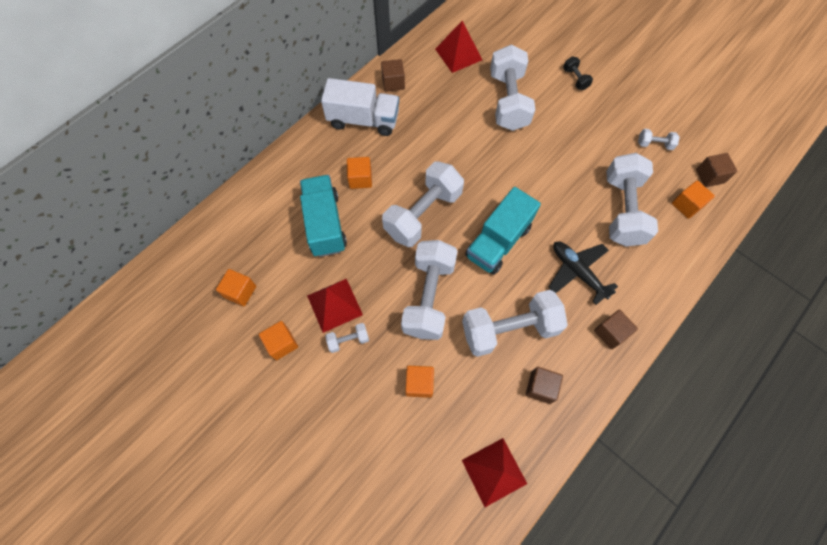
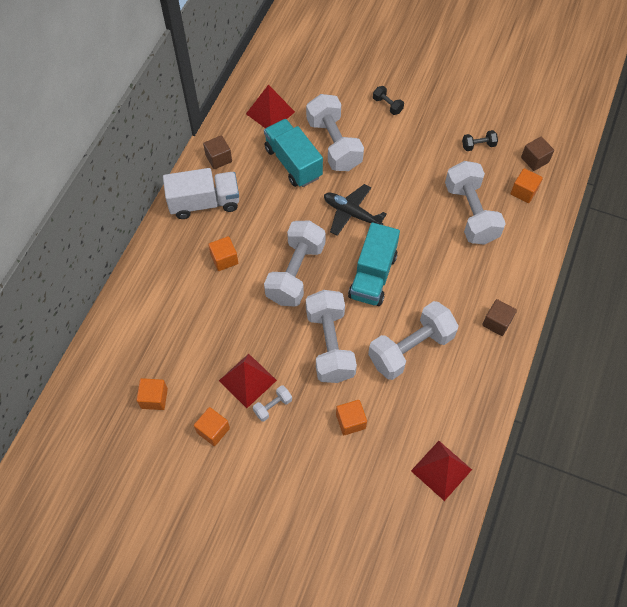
camera: 20 degrees left, 5 degrees down
(325, 224) = (208, 311): turquoise truck -> turquoise truck (293, 163)
(540, 387) = (455, 388): brown cube -> none
(577, 272) = (451, 280): black plane -> black plane (351, 214)
(654, 144) = (478, 145): white dumbbell -> black dumbbell

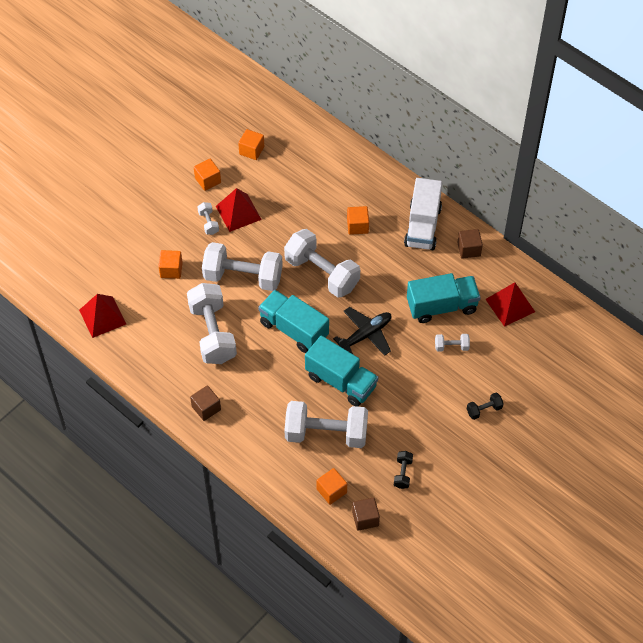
camera: 110 degrees right, 5 degrees down
(334, 144) = (451, 346): white dumbbell -> white dumbbell, size x0.43
(411, 218) = (341, 381): none -> turquoise truck

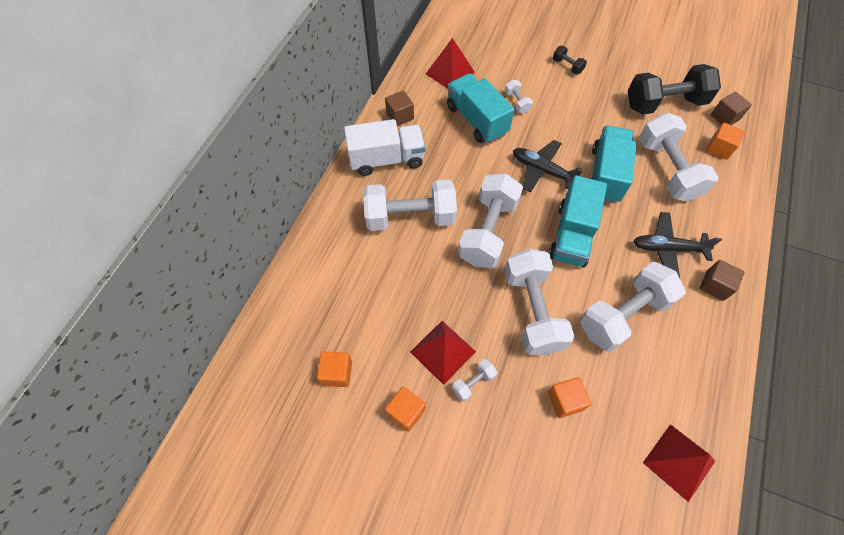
camera: 110 degrees left, 5 degrees up
(251, 392) = (667, 249): none -> black plane
(357, 226) = (410, 217): orange cube -> white dumbbell
(402, 473) = (664, 103): black dumbbell -> black dumbbell, size x2.32

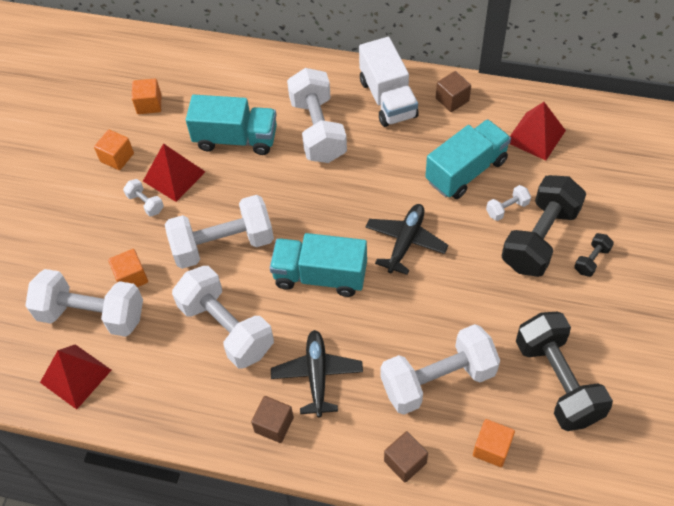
camera: 85 degrees right, 5 degrees down
(488, 231) = (311, 198): white dumbbell -> white dumbbell (92, 314)
(546, 89) = (539, 238): none -> black dumbbell
(605, 175) = (413, 309): turquoise truck -> turquoise truck (236, 139)
(724, 117) = (554, 461): brown cube -> brown cube (405, 462)

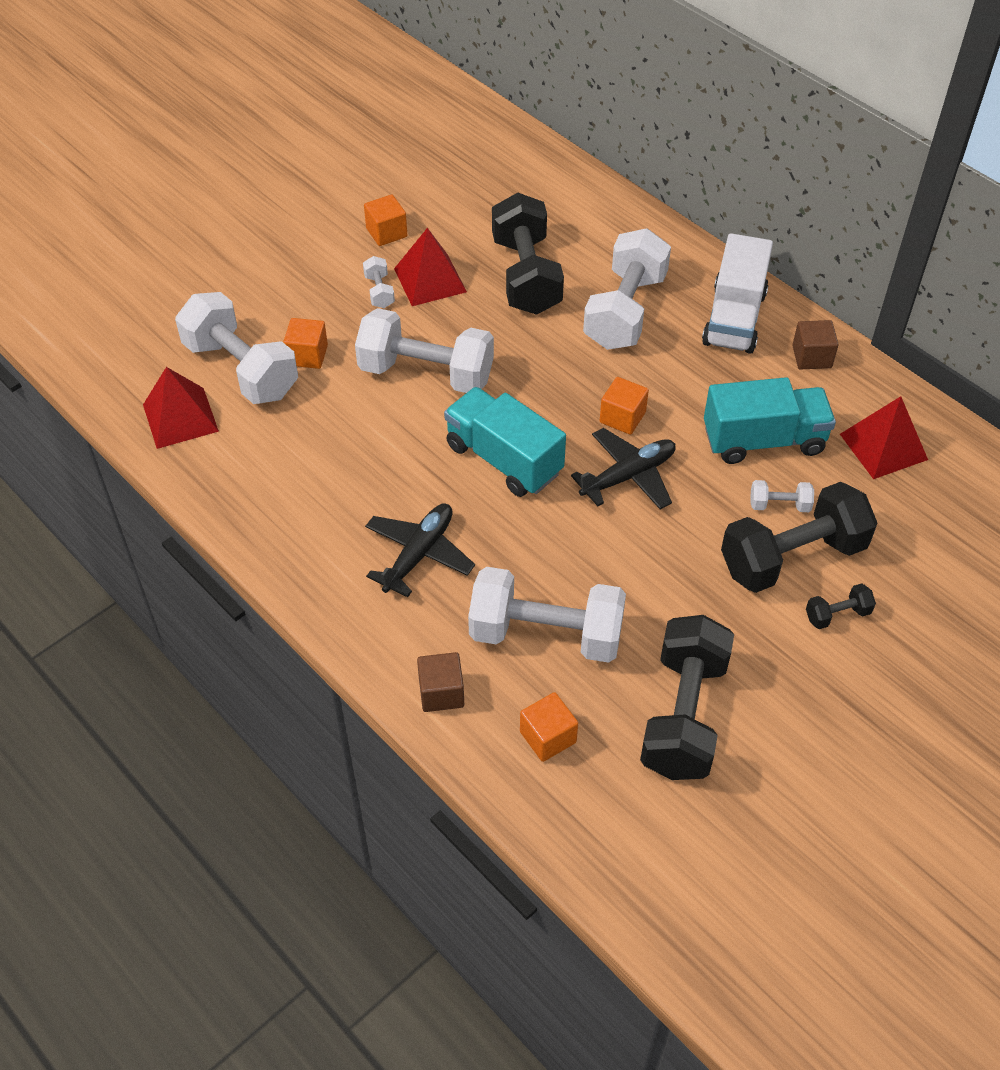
camera: 30 degrees right, 5 degrees down
(149, 104) = (462, 196): orange cube -> orange cube (622, 417)
(226, 328) = (363, 455): white dumbbell -> none
(236, 139) = (526, 276): turquoise truck -> black dumbbell
(274, 425) = (335, 575): brown cube -> none

